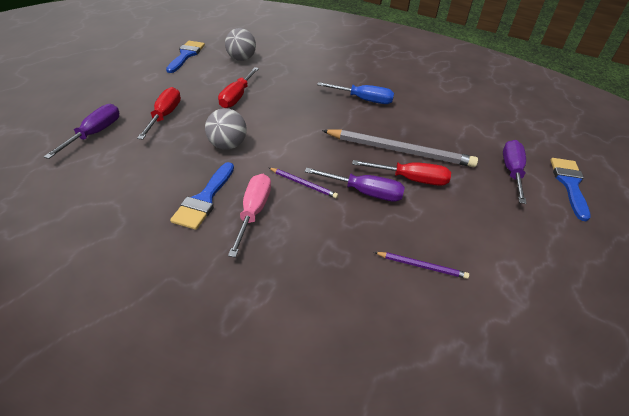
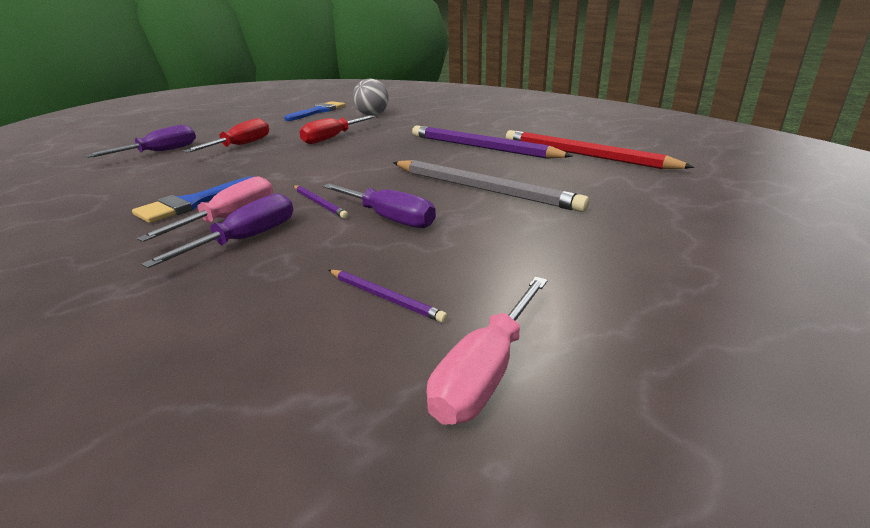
camera: 25 degrees right, 15 degrees down
(227, 145) = (274, 168): grey ball -> none
(363, 100) = (481, 147): blue screwdriver -> purple pencil
(410, 179) = (469, 214): red screwdriver -> none
(436, 103) = (585, 155): none -> red pencil
(510, 306) = (486, 371): none -> pink screwdriver
(511, 172) = (646, 223): purple screwdriver -> purple screwdriver (245, 240)
(569, 184) = (750, 247): blue brush -> none

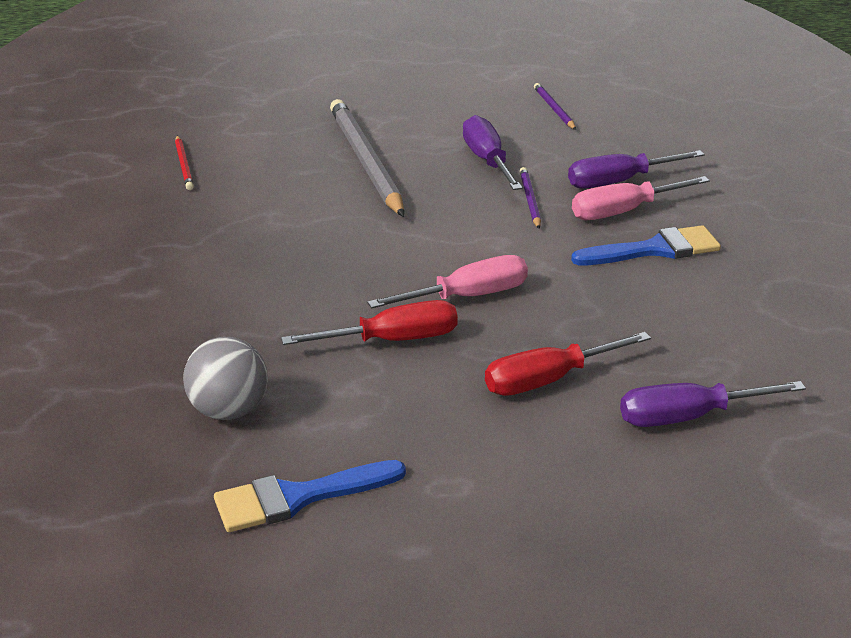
camera: 145 degrees left, 5 degrees up
(481, 147) = (249, 223): purple pencil -> none
(486, 371) = (541, 69): pink screwdriver -> pink screwdriver (467, 297)
(585, 155) = (184, 165): red pencil -> red pencil, size x0.46

